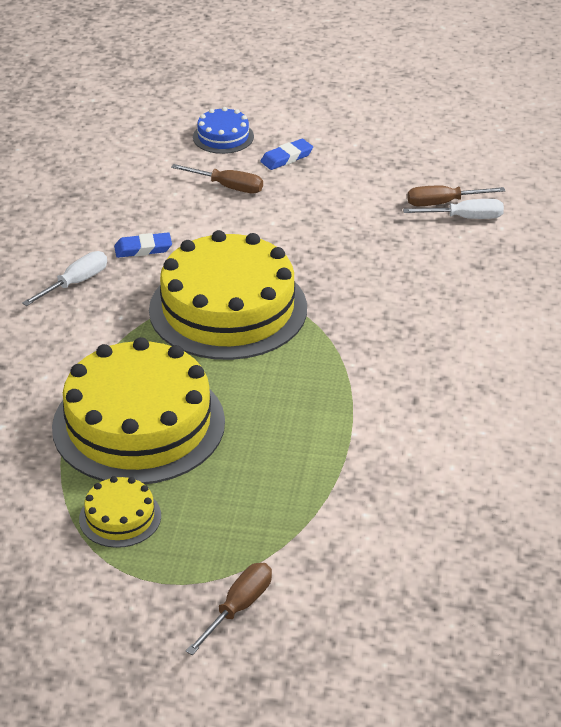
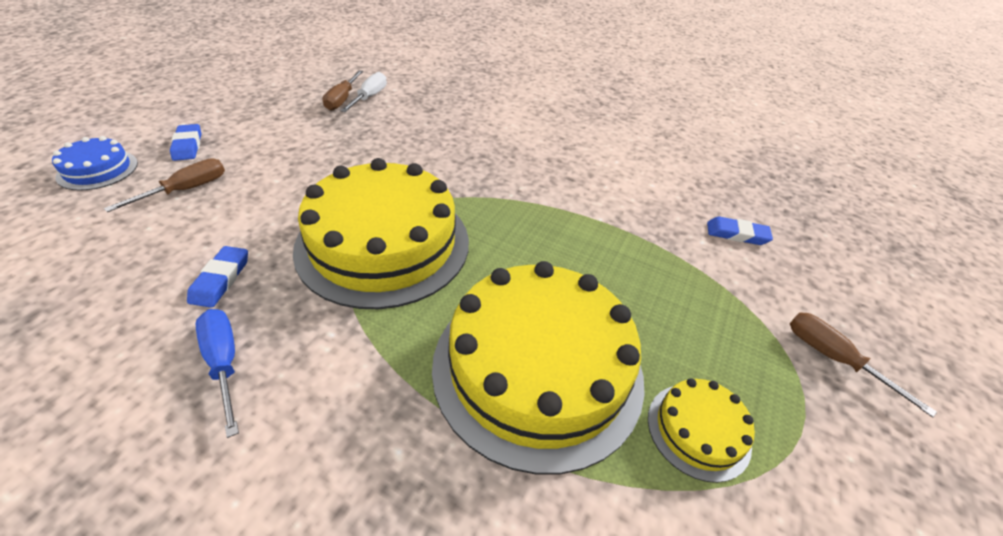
camera: 75 degrees left, 5 degrees up
(75, 283) = (224, 362): white screwdriver -> blue screwdriver
(397, 542) = (736, 234): none -> blue eraser

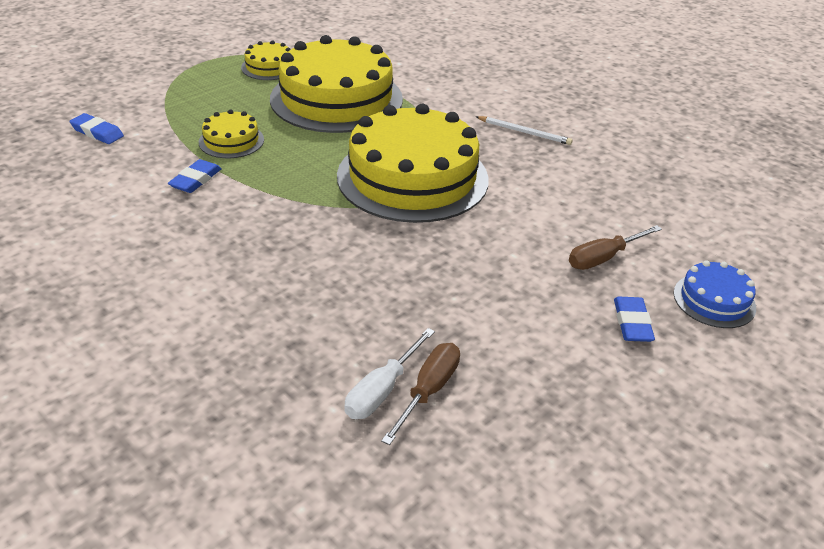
camera: 160 degrees left, 5 degrees down
(220, 279) = (541, 175): blue eraser -> blue eraser (196, 180)
(224, 362) = (524, 132): blue screwdriver -> white pencil
(603, 252) = (231, 141): none -> yellow cake
(832, 358) = (150, 71): brown screwdriver -> none

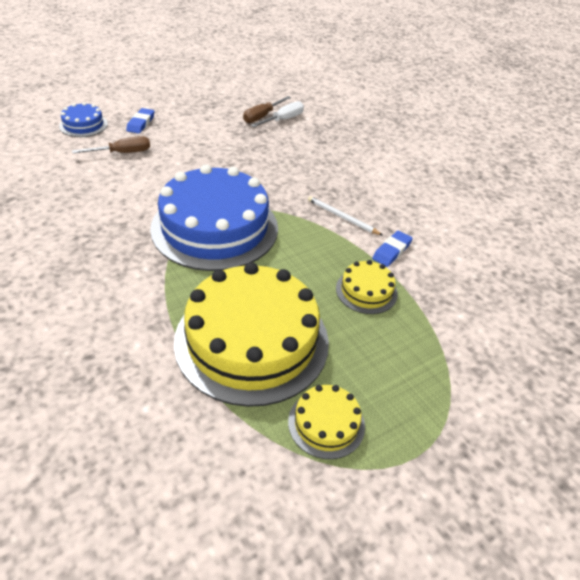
camera: 170 degrees left, 5 degrees up
(97, 132) = (498, 322): blue eraser -> none
(412, 177) = (215, 227): yellow cake -> blue cake
(524, 132) = (82, 260): white pencil -> white pencil (342, 217)

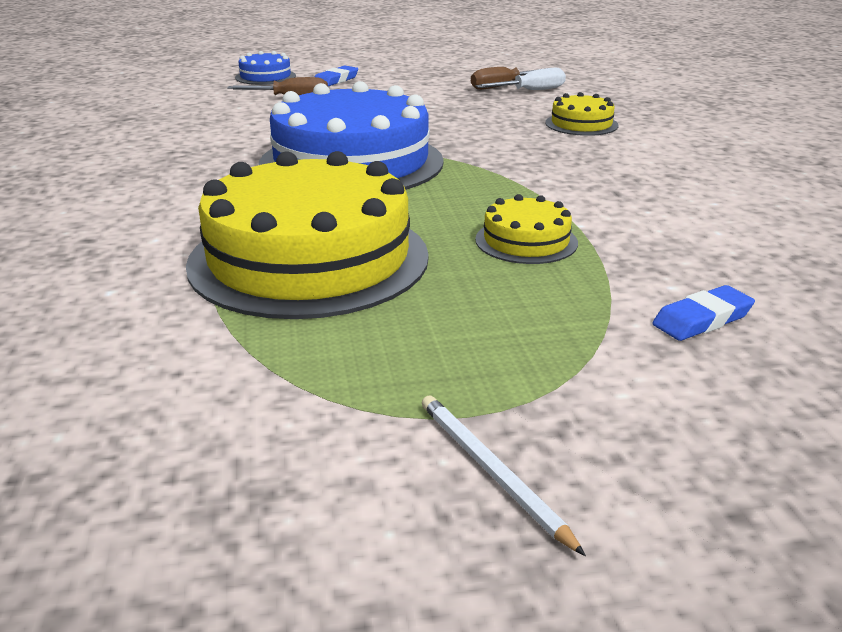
camera: 25 degrees right, 15 degrees down
(326, 423) = (345, 352): yellow cake -> yellow cake (581, 124)
(342, 217) = (546, 174): white pencil -> white pencil (491, 471)
(391, 251) = (601, 211): blue eraser -> blue eraser (702, 319)

